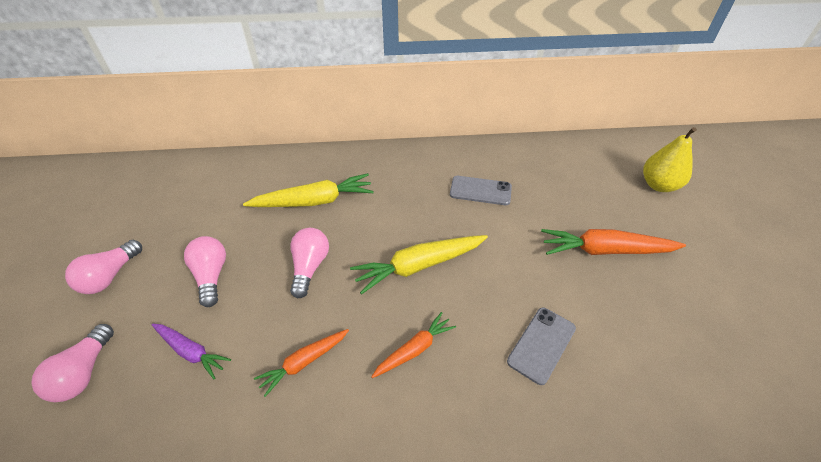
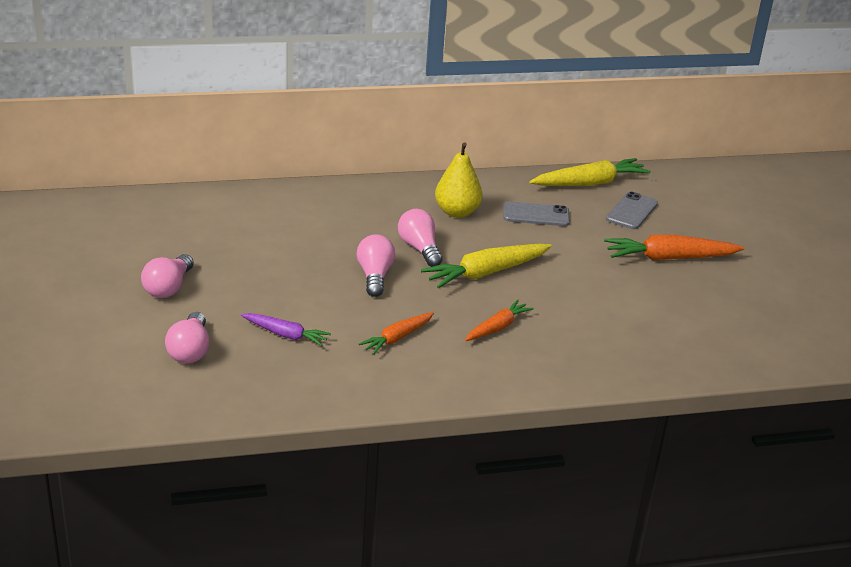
camera: 10 degrees left, 15 degrees down
(211, 276) = (275, 285): pink light bulb -> pink light bulb (419, 249)
(314, 201) = (357, 226): yellow carrot -> yellow carrot (589, 183)
(541, 344) = (613, 321): grey phone -> grey phone (631, 211)
(659, 185) = (723, 207): yellow pear -> yellow pear (457, 212)

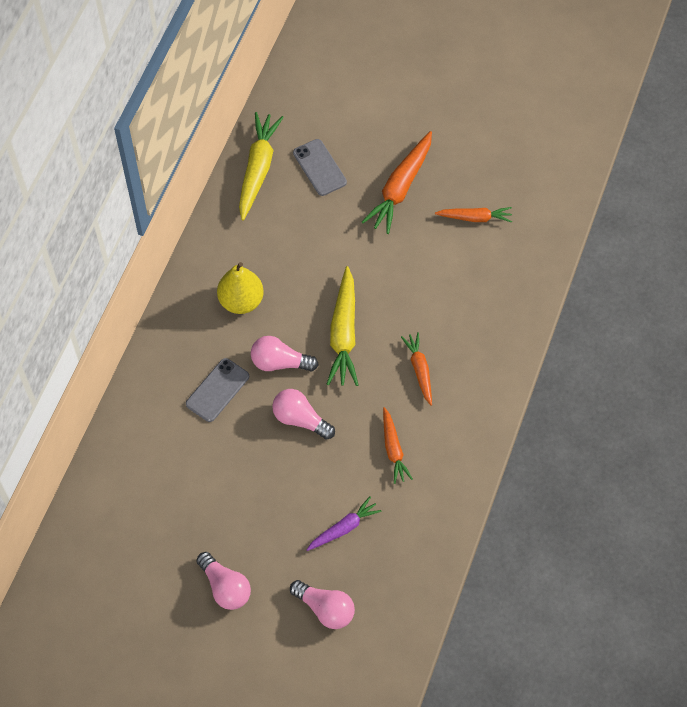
camera: 55 degrees left, 30 degrees up
(536, 215) = (281, 243): grey phone -> grey phone (217, 390)
(696, 309) = (475, 218): none -> orange carrot

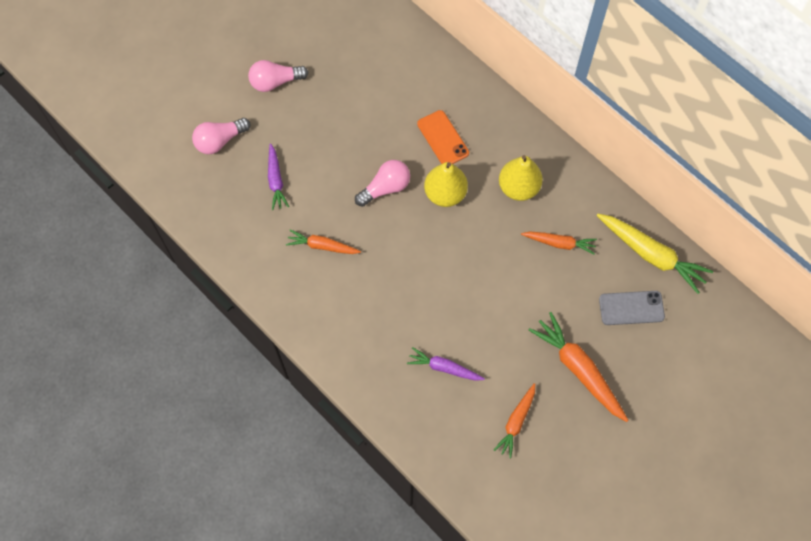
camera: 115 degrees right, 5 degrees up
(217, 390) = (443, 138): grey phone -> orange phone
(280, 362) = (445, 194): pink light bulb -> yellow pear
(344, 334) = (448, 254): yellow carrot -> none
(419, 370) = (383, 299): orange carrot -> orange carrot (559, 243)
(457, 292) = (444, 368): none -> purple carrot

